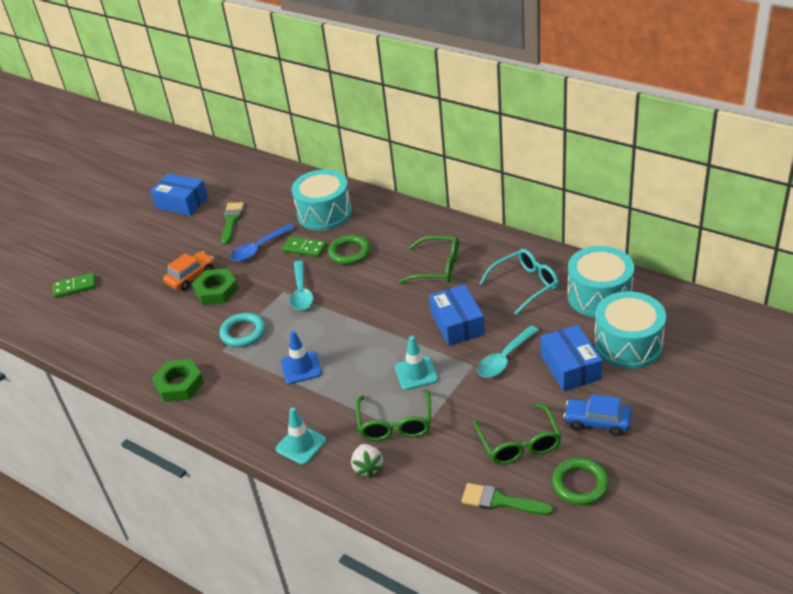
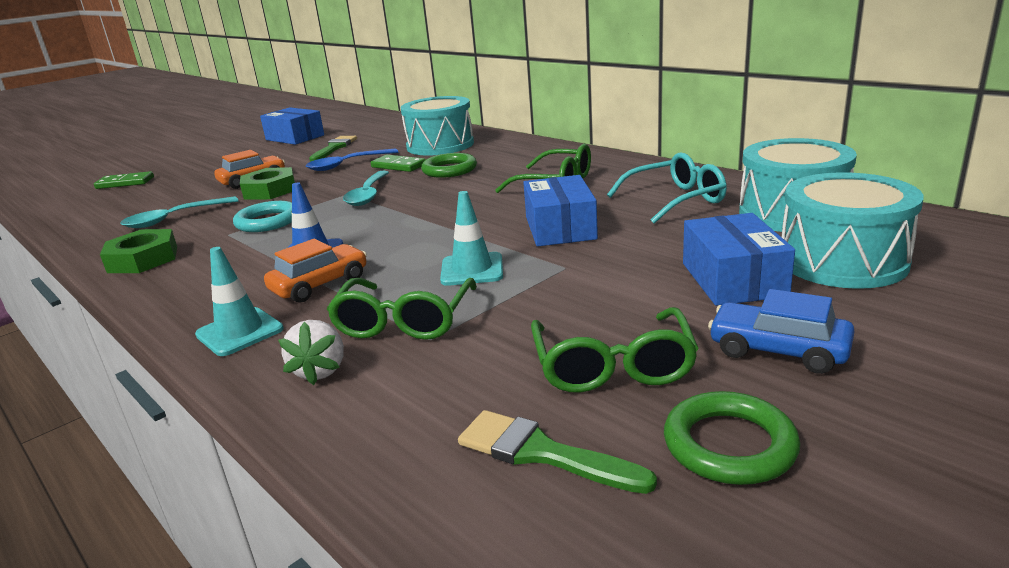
camera: 10 degrees right, 15 degrees down
(325, 397) = (320, 284): none -> orange car
(505, 358) = (621, 263): turquoise spoon -> turquoise spoon (174, 219)

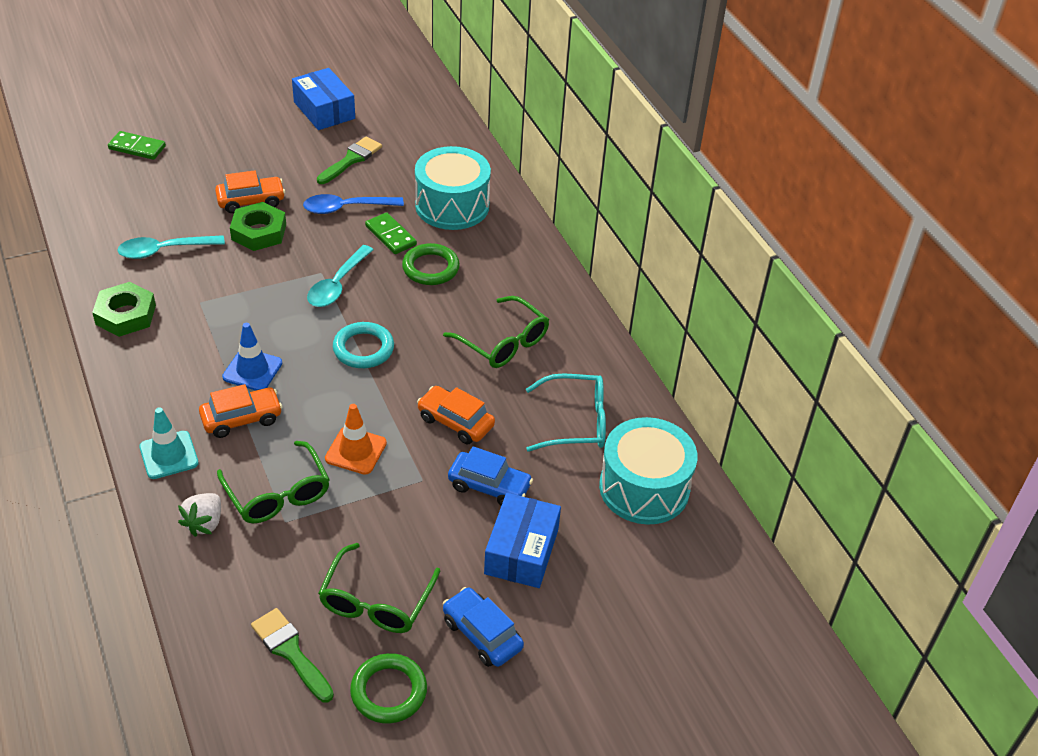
camera: 15 degrees right, 20 degrees up
(267, 221) = (237, 295): turquoise ring -> turquoise ring (363, 349)
(404, 321) = (278, 494): green glasses -> green glasses turned 60 degrees counterclockwise
(472, 270) = (356, 451): turquoise traffic cone -> orange traffic cone
(560, 228) = (455, 422): blue box -> orange car
(642, 251) = (489, 486): none -> blue car
(842, 261) = (613, 567): turquoise drum -> none

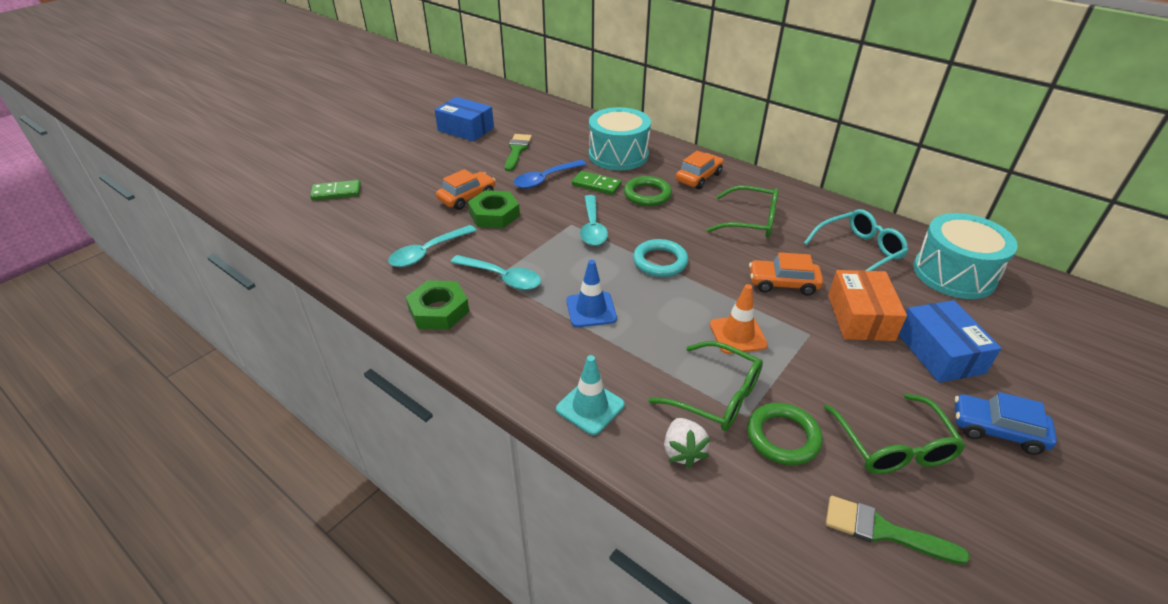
camera: 25 degrees left, 5 degrees down
(205, 305) = (502, 277): none -> turquoise spoon
(242, 418) = (621, 350): orange car -> orange car (698, 177)
(389, 691) = (998, 521): green ring -> green ring (783, 437)
(489, 486) = (860, 317): blue car -> orange box

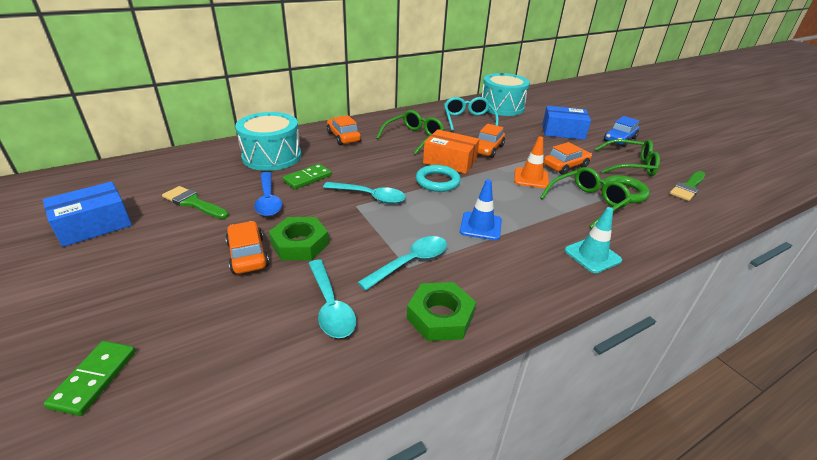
camera: 70 degrees left, 5 degrees down
(647, 195) = (346, 161): green ring -> none
(683, 451) = (636, 229): white strawberry -> none
(809, 366) = (565, 166): none -> orange car
(860, 317) = (528, 139): orange box -> orange box (450, 161)

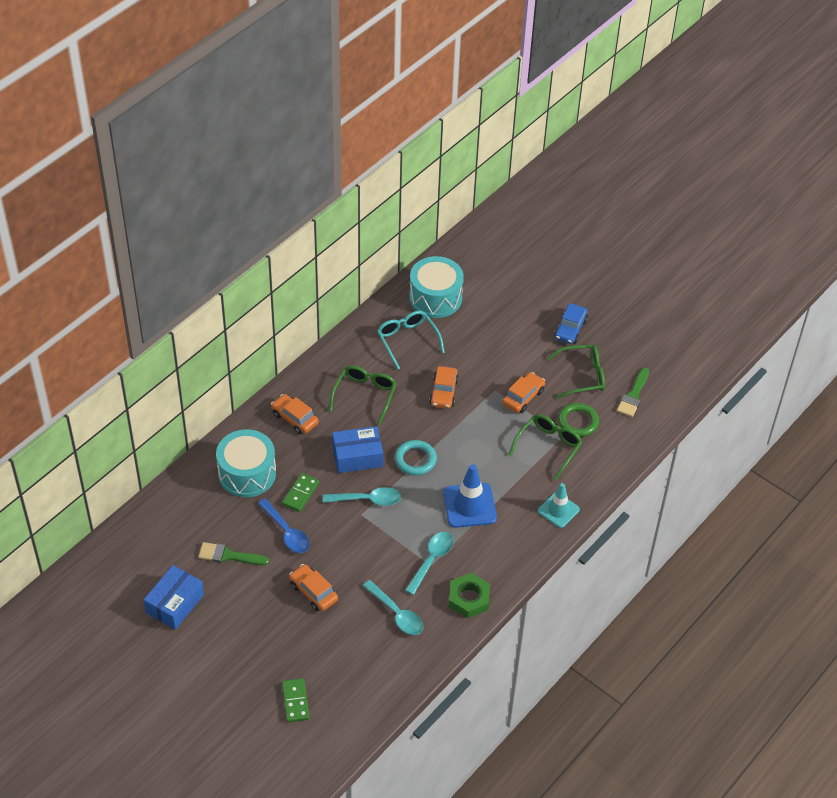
camera: 20 degrees left, 15 degrees up
(300, 244) = (343, 569): green nut -> none
(450, 161) = (415, 425): orange box -> none
(480, 226) = (469, 505): blue traffic cone -> blue traffic cone, size x1.50
(531, 178) = (495, 427): orange traffic cone -> none
(563, 131) = (511, 332): blue box -> blue box (357, 456)

